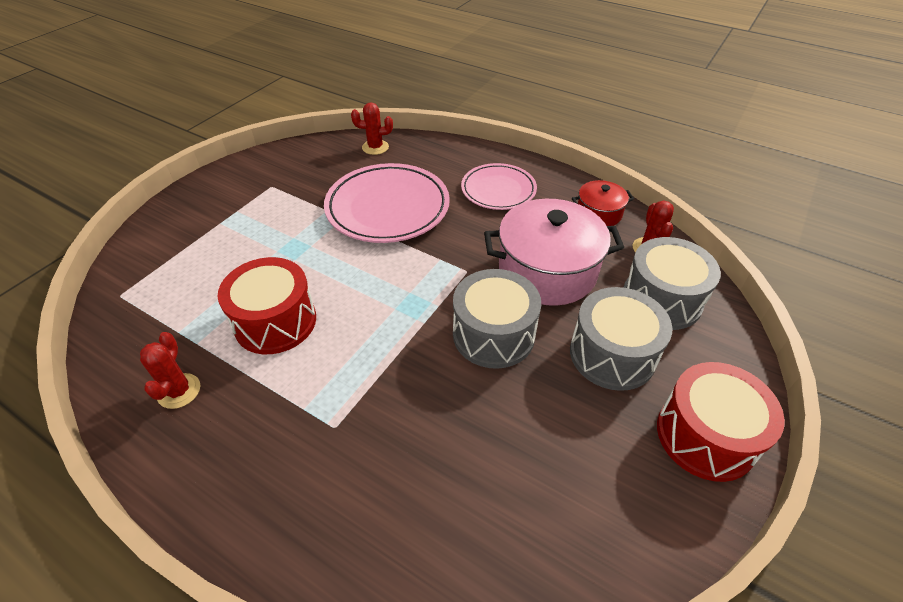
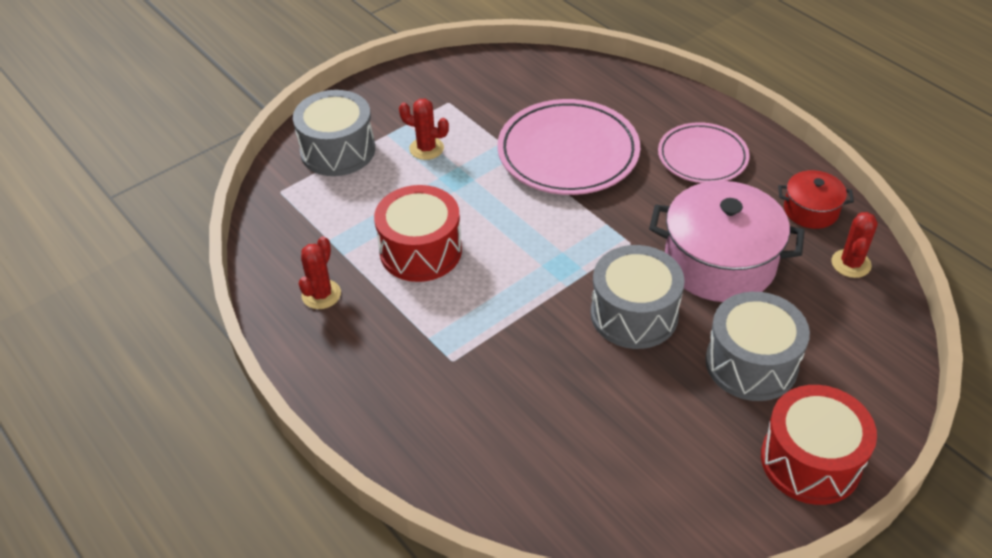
camera: 20 degrees right, 0 degrees up
(375, 147) = (576, 75): red cactus -> red cactus (426, 148)
(661, 299) = (835, 322): grey drum -> grey drum (338, 150)

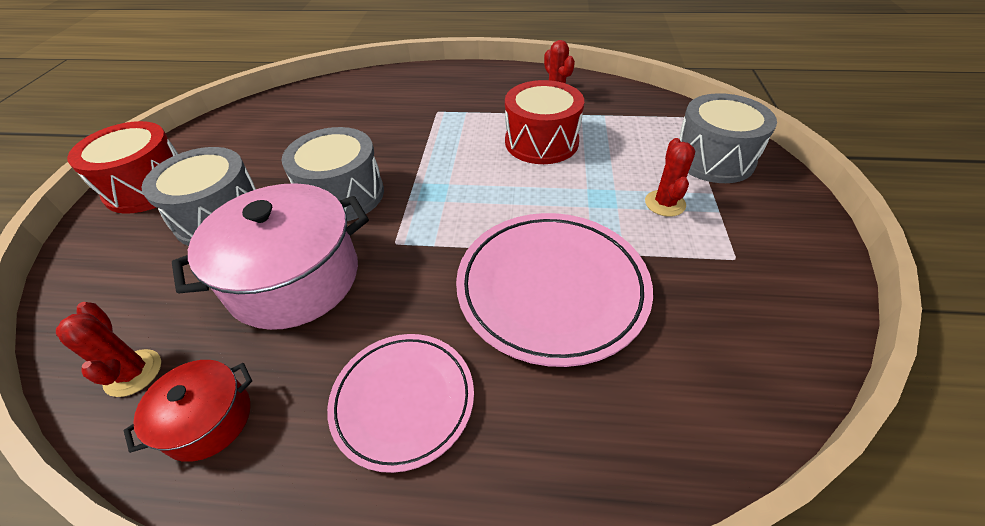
camera: 135 degrees right, 0 degrees up
(426, 148) = (665, 203): red cactus -> red cactus turned 60 degrees counterclockwise

